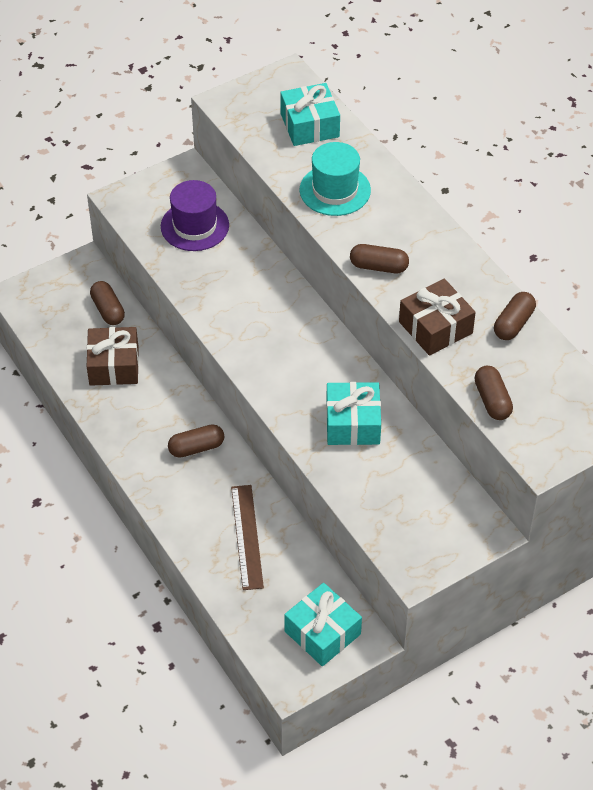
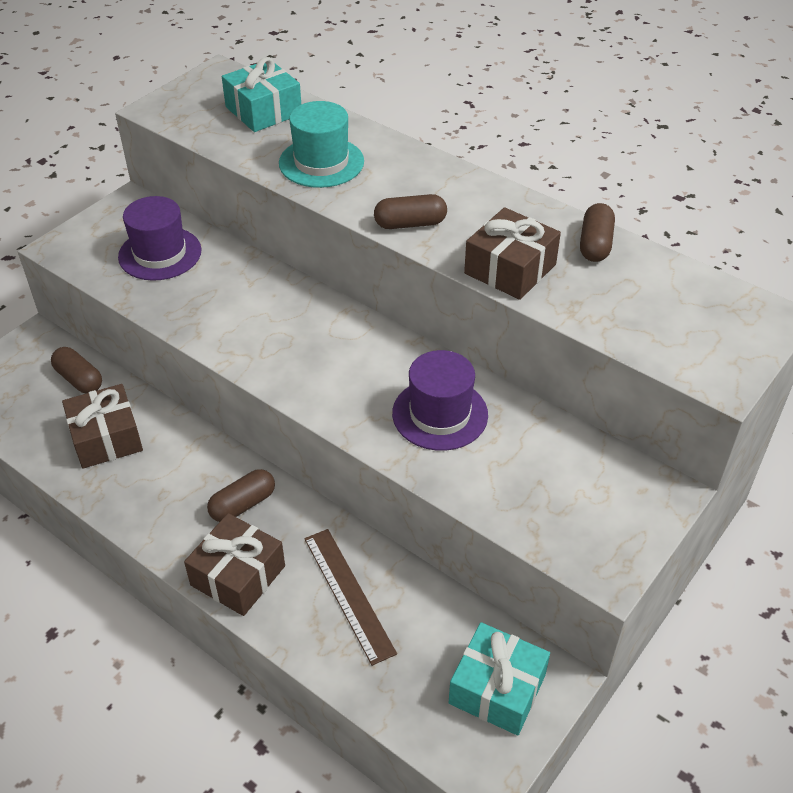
camera: 20 degrees left, 5 degrees down
(174, 499) = (238, 575): none -> brown gift
(352, 423) = (440, 414): turquoise gift -> purple hat
(492, 400) = (621, 329): brown capsule -> none

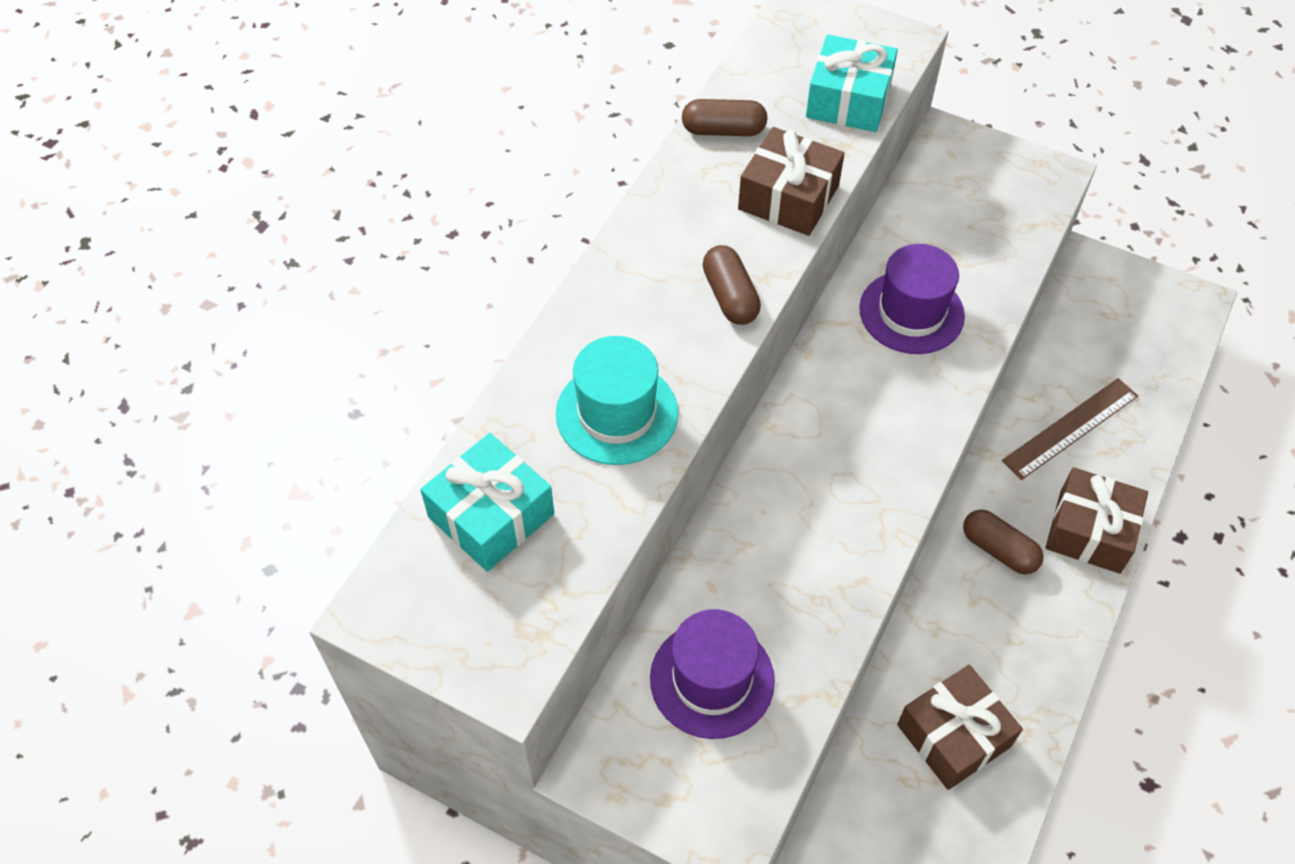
camera: 100 degrees left, 10 degrees up
(79, 379) = (864, 812): brown capsule -> none
(497, 689) = (1117, 302): turquoise gift -> turquoise gift (848, 100)

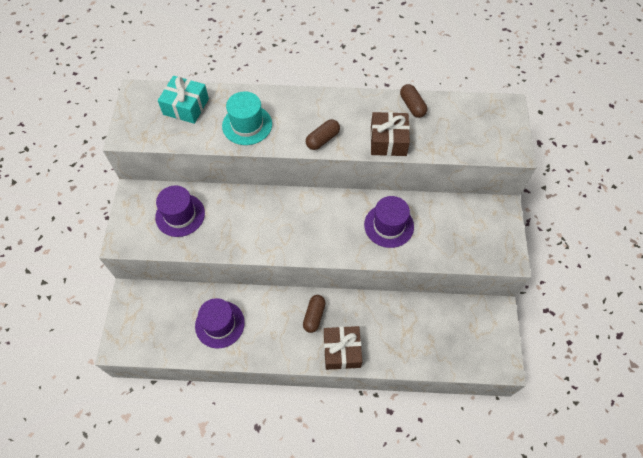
camera: 65 degrees right, 5 degrees up
(848, 100) = (461, 143): turquoise gift -> none
(953, 735) = (220, 324): brown gift -> purple hat
(1070, 428) = (394, 328): brown ruler -> none

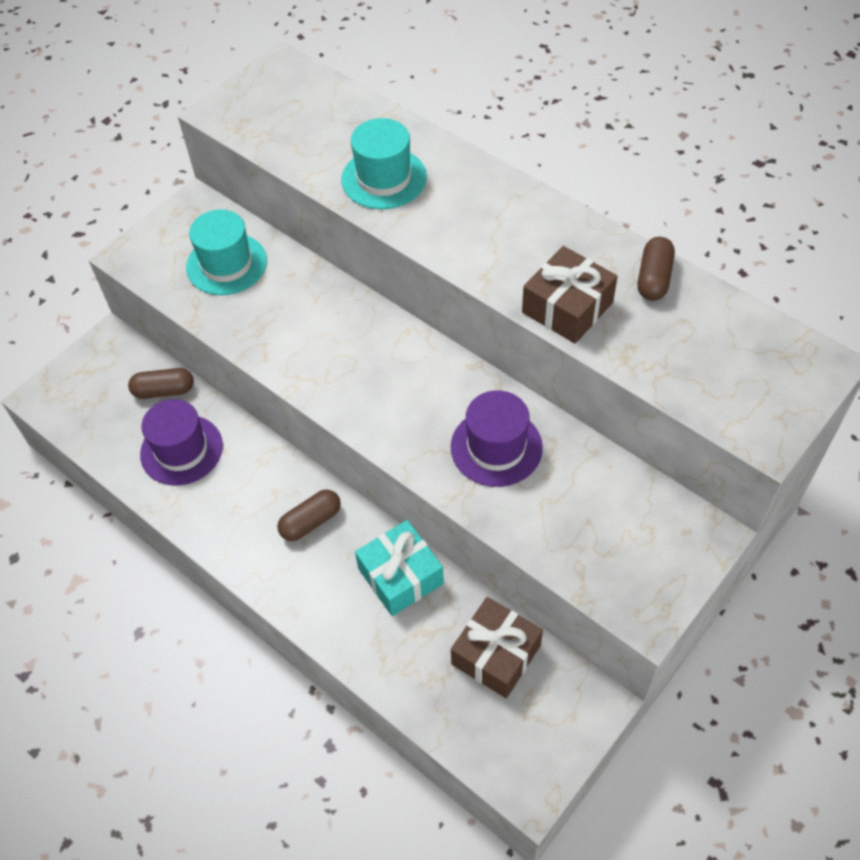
camera: 40 degrees right, 5 degrees down
(180, 215) = (226, 264): purple hat -> turquoise hat
(186, 106) = (326, 114): turquoise gift -> turquoise gift (400, 576)
(322, 139) = (470, 253): brown capsule -> brown capsule (164, 390)
(342, 351) = (306, 594): brown gift -> brown gift (496, 654)

